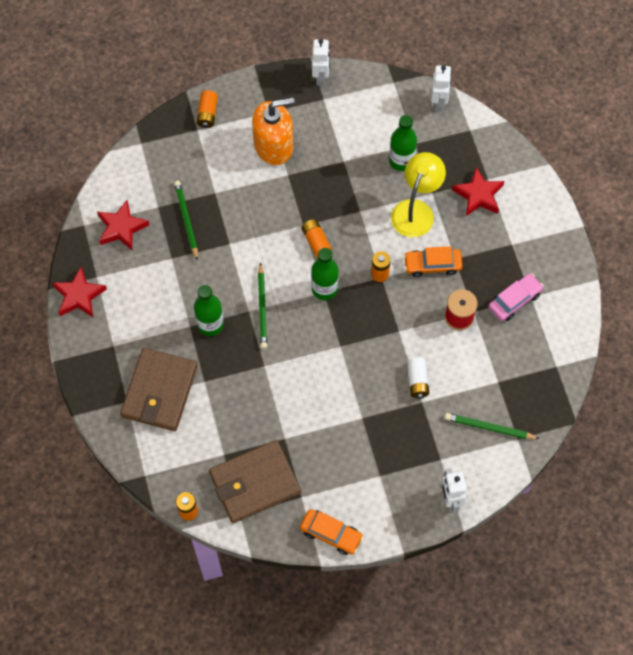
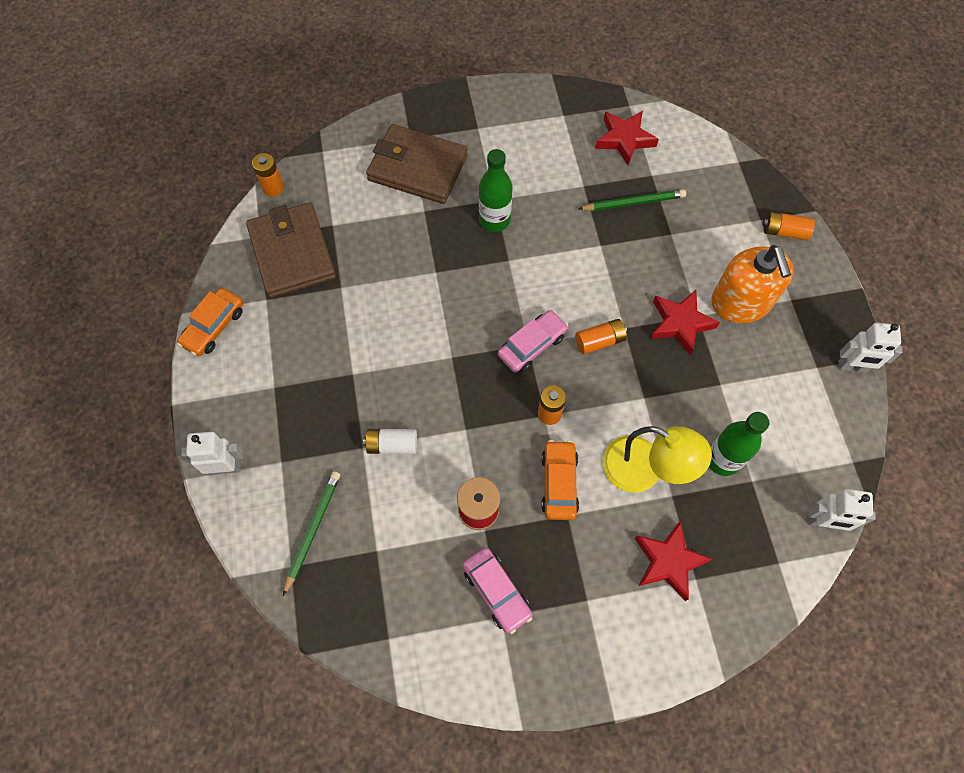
camera: 95 degrees right, 0 degrees up
(79, 296) = (541, 99): red star -> red star (680, 323)
(262, 308) = (511, 274): green pencil -> none
(324, 289) = (532, 345): green bottle -> pink car

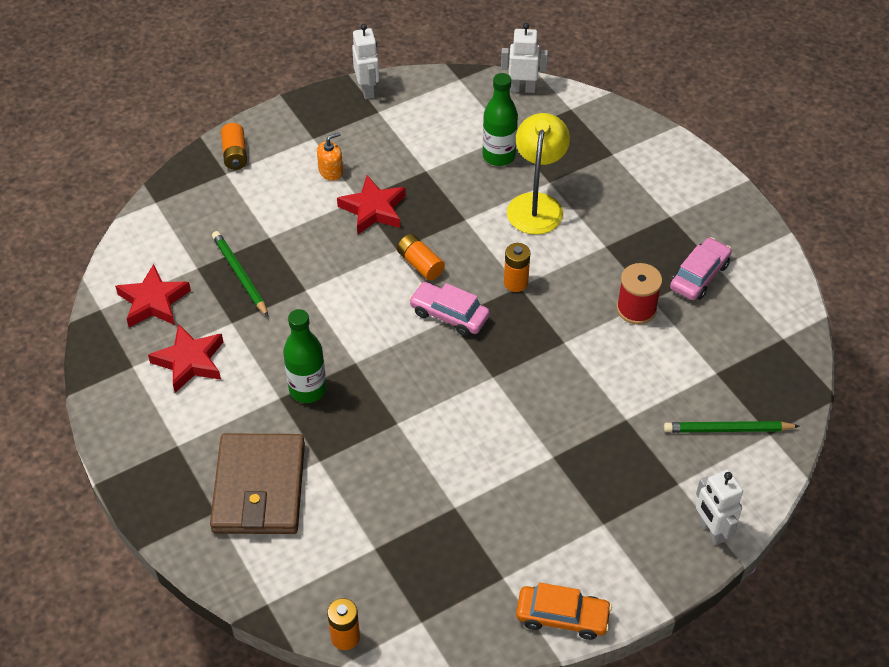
camera: 110 degrees left, 15 degrees down
(292, 253) = (431, 575): brown wallet -> none
(392, 445) = (611, 395): white battery -> none
(559, 483) = (579, 259): orange car -> none
(668, 561) = (608, 173): red star -> red star (189, 361)
(741, 302) = (331, 171): orange soap dispenser -> orange soap dispenser, size x0.45
(823, 522) = (522, 89): white robot -> white robot turned 75 degrees counterclockwise

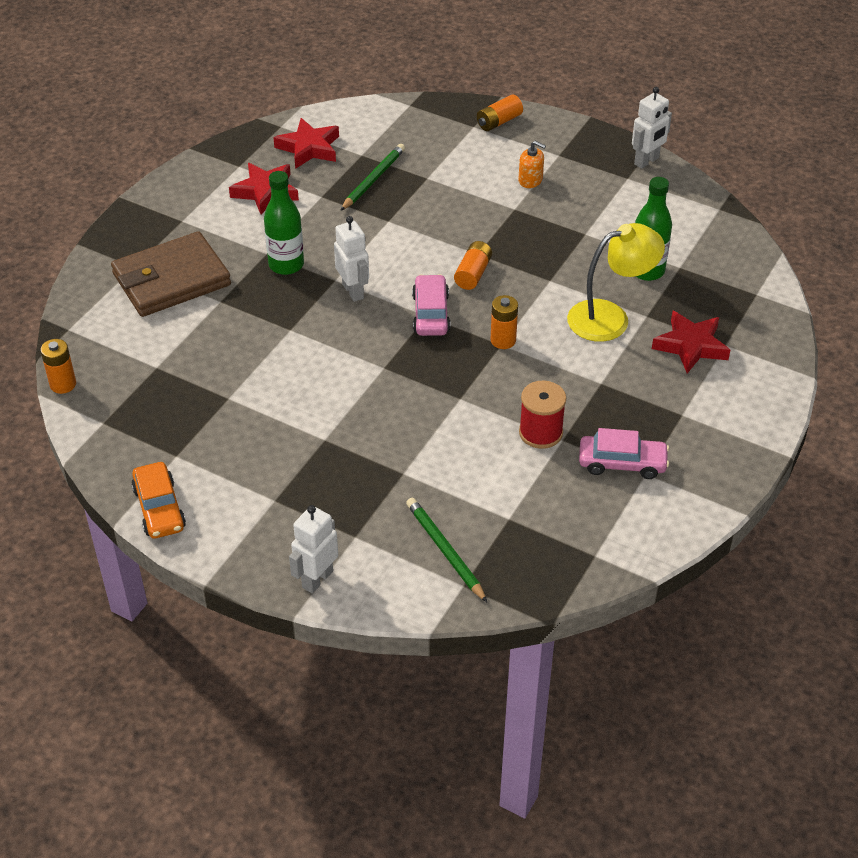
camera: 60 degrees right, 5 degrees down
(373, 209) = (510, 222): red star -> red star (691, 346)
(522, 89) = (749, 252): white robot -> white robot (353, 291)

